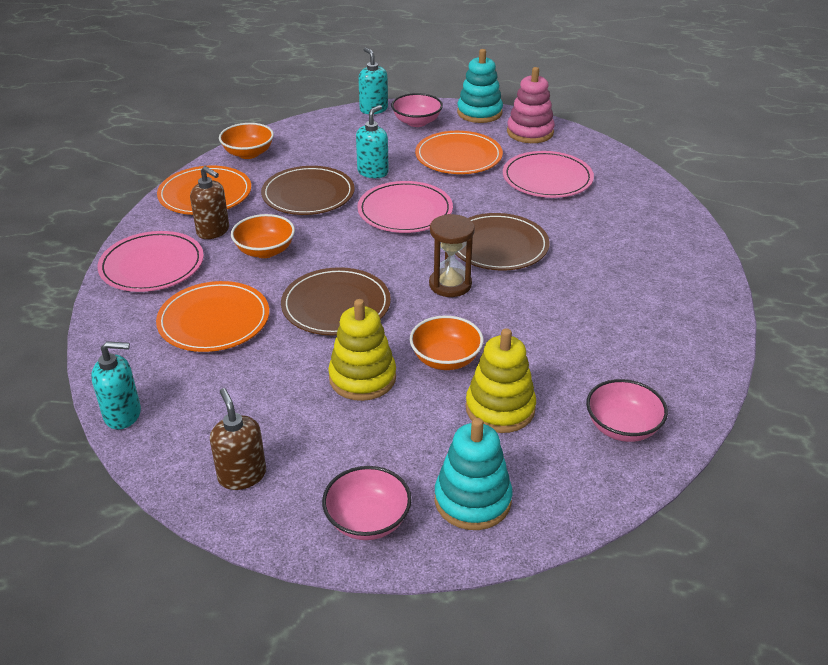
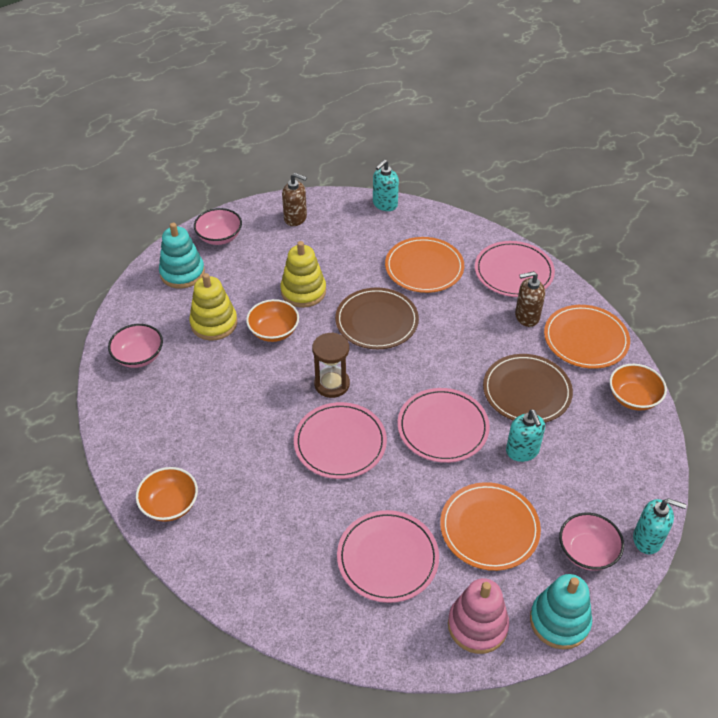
camera: 135 degrees right, 10 degrees up
(265, 251) = (473, 326): orange bowl -> orange bowl (170, 504)
(498, 246) = (340, 443): brown plate -> pink plate

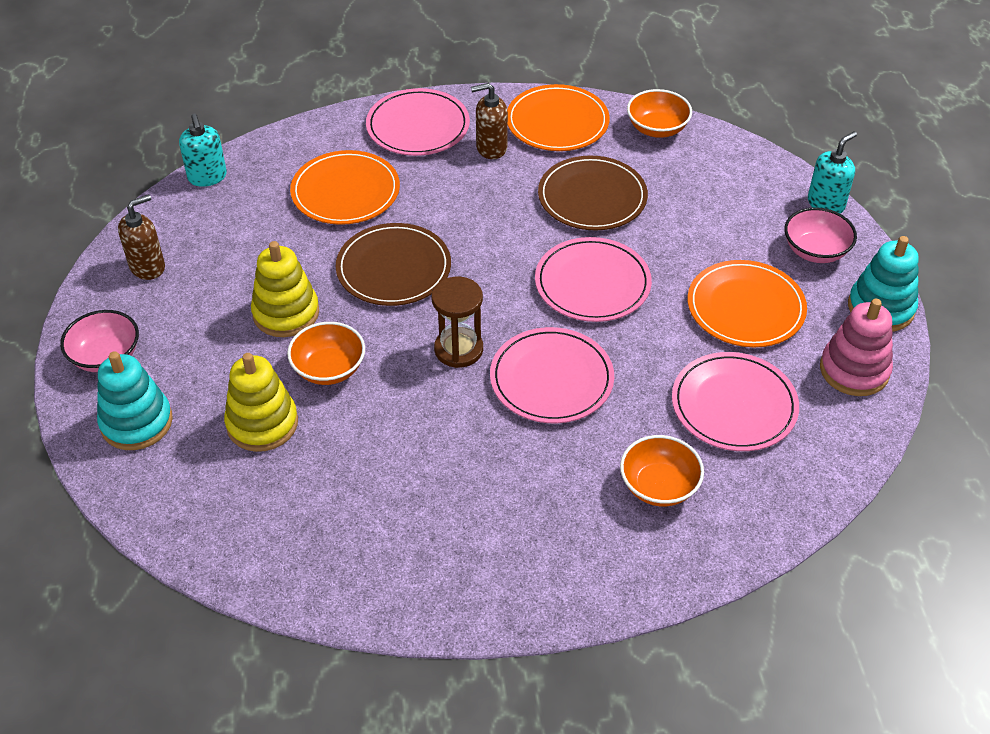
camera: 60 degrees left, 0 degrees up
(139, 356) = (253, 528): pink bowl -> none
(170, 504) = (531, 582): orange bowl -> orange bowl (659, 486)
(522, 451) = (667, 238): turquoise soap dispenser -> none
(526, 317) = (491, 148): brown soap dispenser -> brown soap dispenser turned 60 degrees clockwise

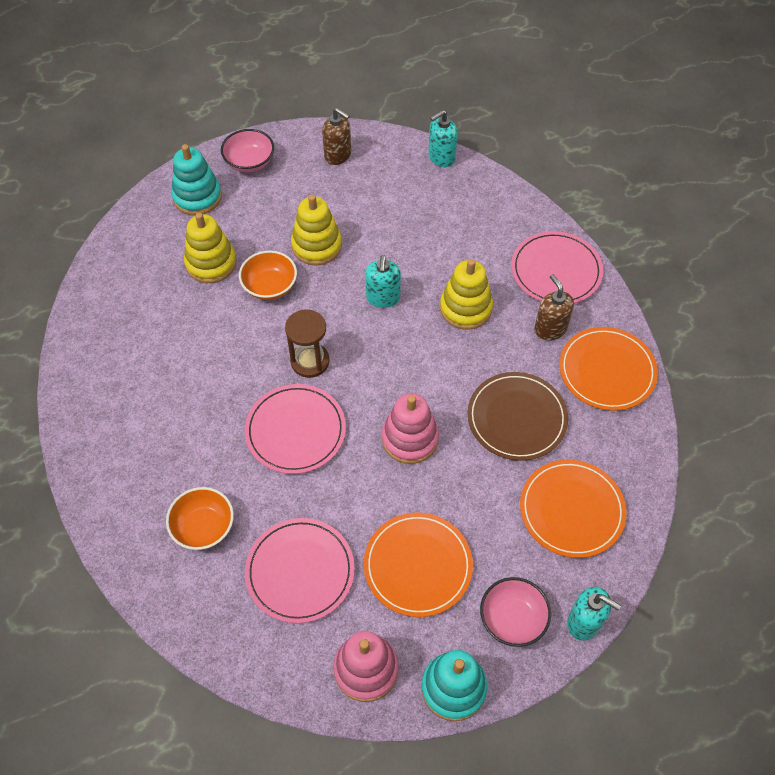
camera: 75 degrees right, 10 degrees up
(345, 191) = (457, 244): orange plate -> orange plate (571, 510)
(393, 268) = (383, 298): brown plate -> turquoise soap dispenser
(438, 204) = (465, 308): none -> yellow stacking toy
(592, 283) = (410, 439): pink plate -> pink stacking toy
(657, 128) = (633, 453): orange bowl -> none

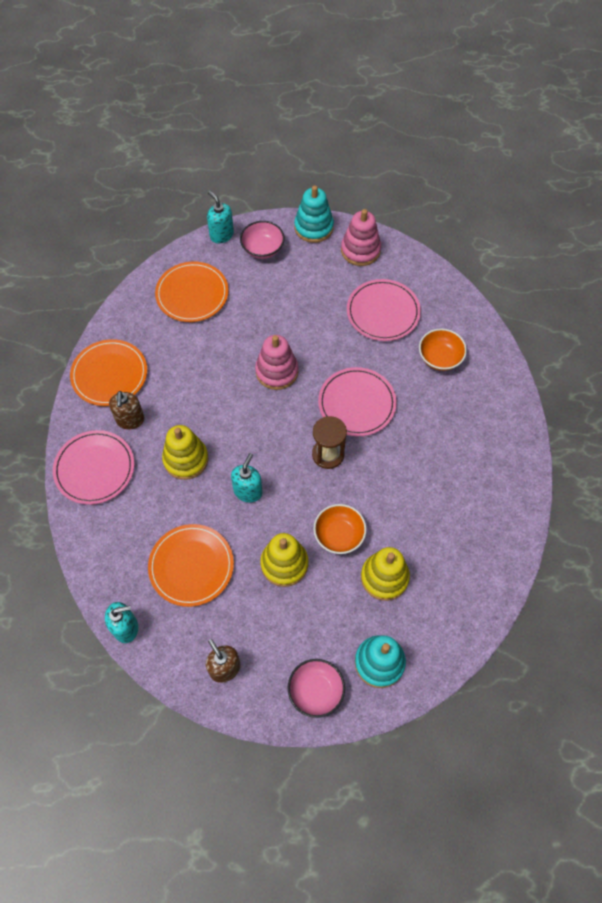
camera: 160 degrees left, 5 degrees up
(418, 565) = (306, 293): orange plate -> orange plate (191, 566)
(517, 418) = (194, 362): brown plate -> none

